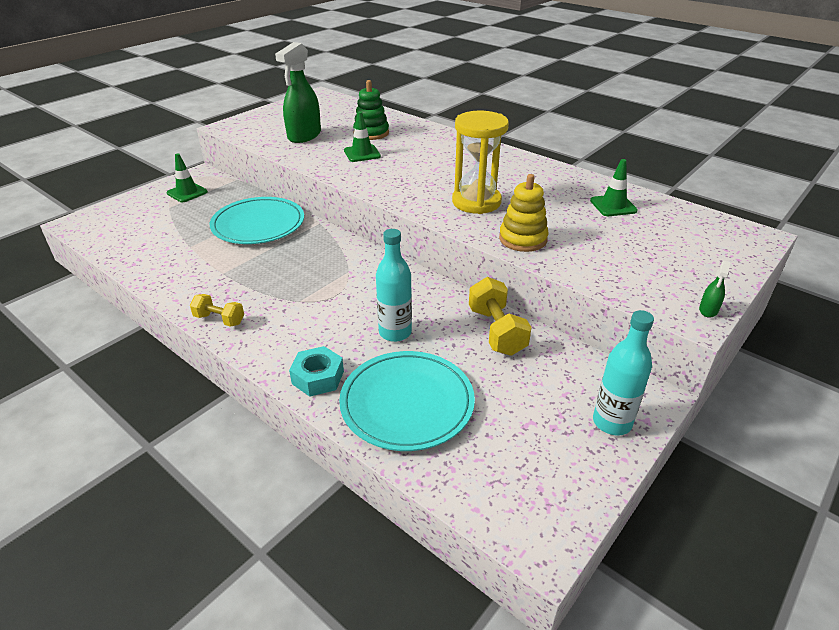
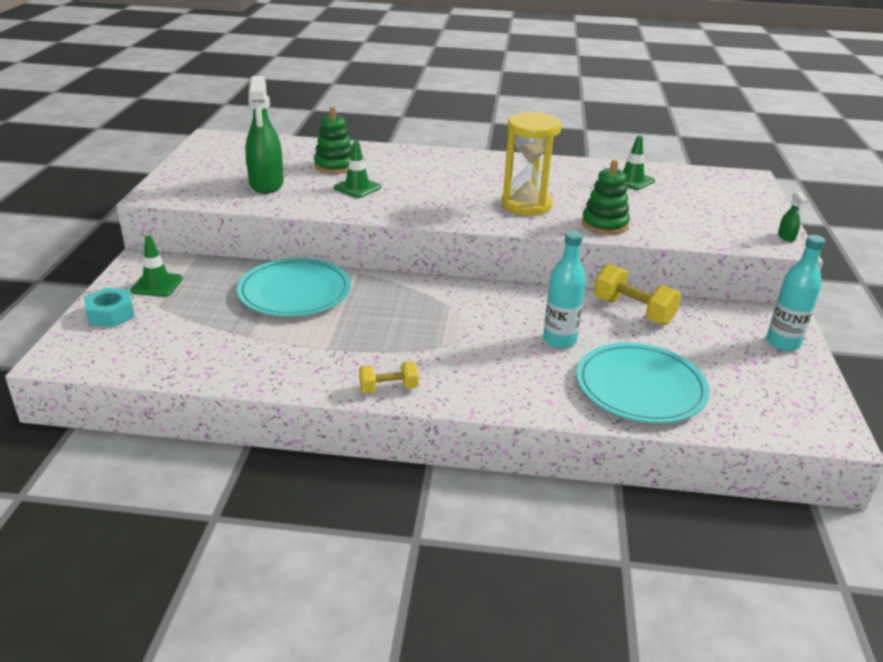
camera: 35 degrees left, 5 degrees down
(318, 377) = (547, 398): turquoise nut -> turquoise nut (111, 314)
(523, 239) = (604, 224): yellow stacking toy -> green stacking toy

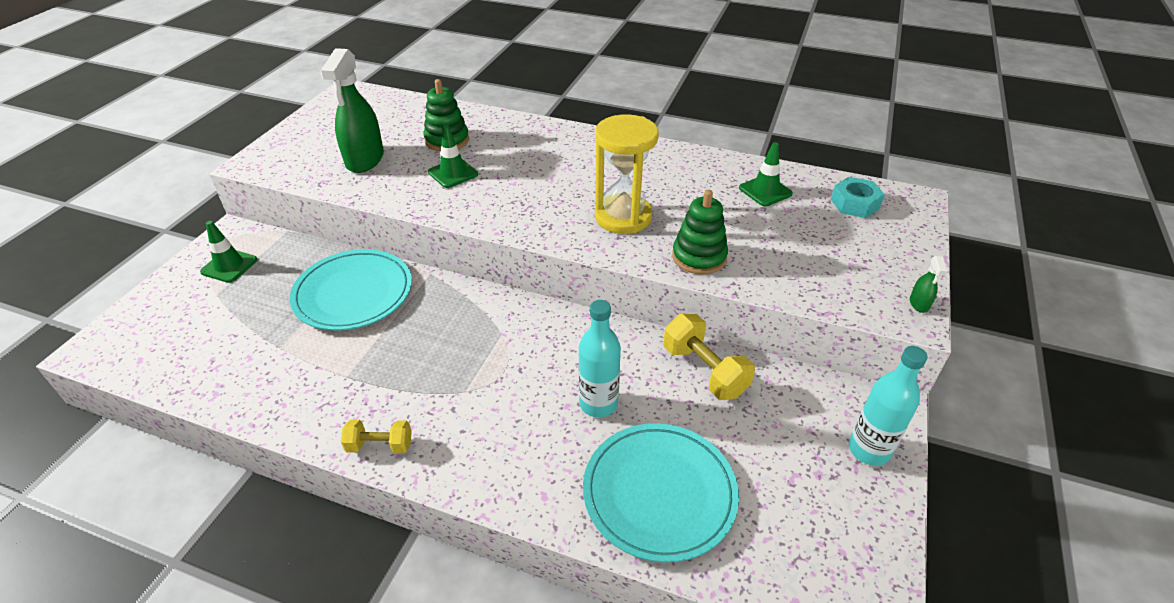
camera: 15 degrees right, 10 degrees up
(111, 314) = (168, 299): turquoise nut -> turquoise nut (855, 204)

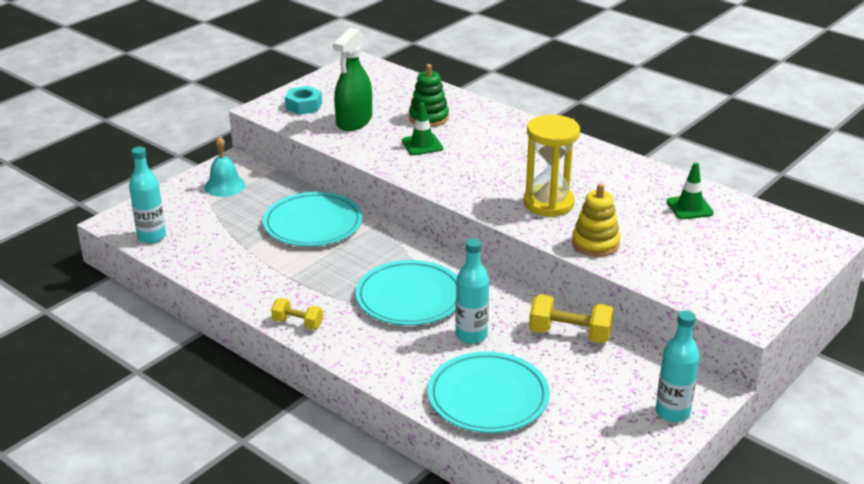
camera: 20 degrees right, 10 degrees down
(147, 360) = (151, 236): none -> turquoise bottle
(229, 266) = (225, 186): green traffic cone -> turquoise bell
(505, 368) = (410, 297): none -> turquoise plate
(699, 257) = (595, 244): green stacking toy -> yellow stacking toy
(704, 371) = (569, 334): yellow dumbbell -> yellow dumbbell turned 60 degrees counterclockwise
(855, 204) = (767, 233): turquoise nut -> turquoise nut (304, 106)
(919, 304) = (763, 312): green spray bottle -> none

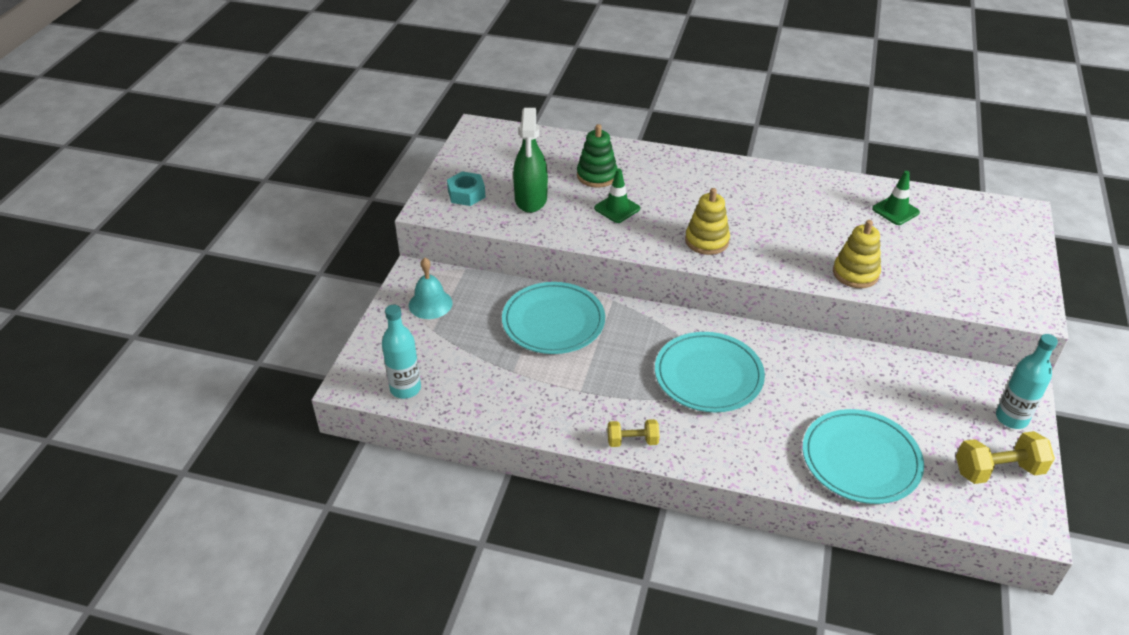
camera: 25 degrees left, 10 degrees up
(471, 335) = (794, 398): turquoise bottle -> none
(478, 186) = (706, 241): none -> yellow stacking toy
(548, 203) = (781, 241): yellow hourglass -> none
(569, 334) = (871, 367): yellow dumbbell -> yellow dumbbell (998, 470)

